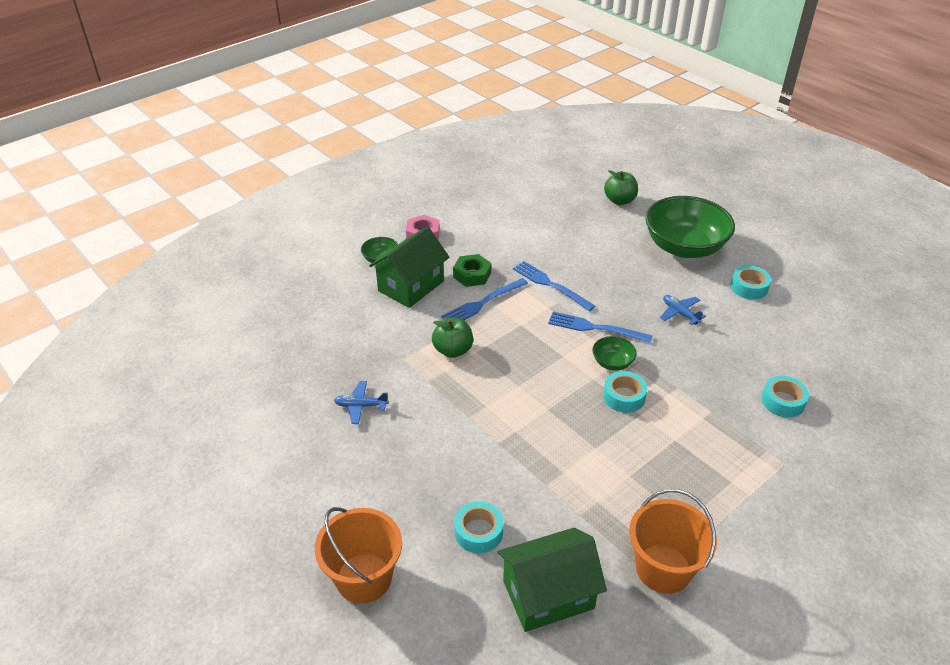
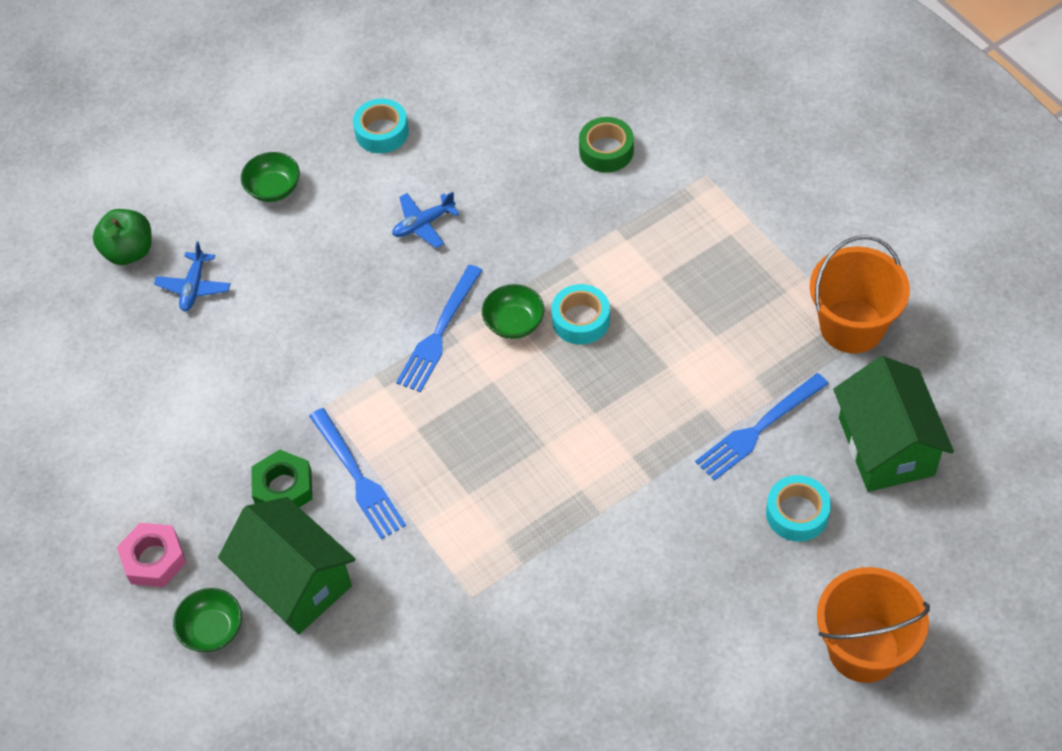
camera: 80 degrees left, 15 degrees up
(361, 406) = (565, 657): blue plane -> blue plane (194, 287)
(453, 350) = (461, 526): green apple -> none
(549, 284) = (329, 379): blue fork -> blue fork (757, 430)
(684, 247) = (273, 188): green bowl -> green bowl, size x0.43
(782, 401) = (606, 151): turquoise tape -> green tape

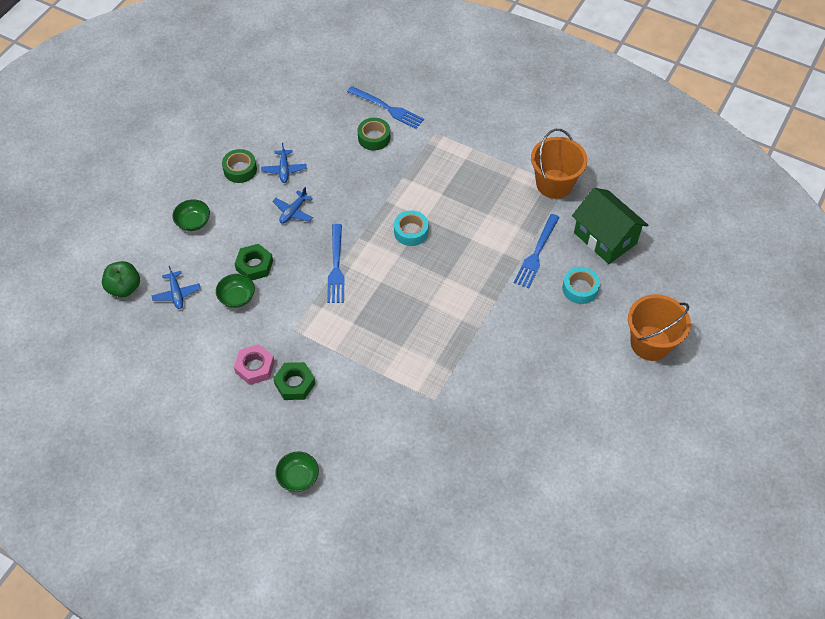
camera: 30 degrees left, 0 degrees up
(154, 559) = (240, 453): pink nut -> pink nut (255, 367)
(295, 582) = (331, 432): green house -> none
(323, 286) = (254, 265): none -> green nut
(359, 478) = (335, 362): blue fork -> blue fork (388, 108)
(382, 132) = (240, 170): turquoise tape -> green tape
(445, 154) = (284, 169): none -> blue plane
(514, 323) = (375, 246): green bowl -> green bowl (237, 297)

